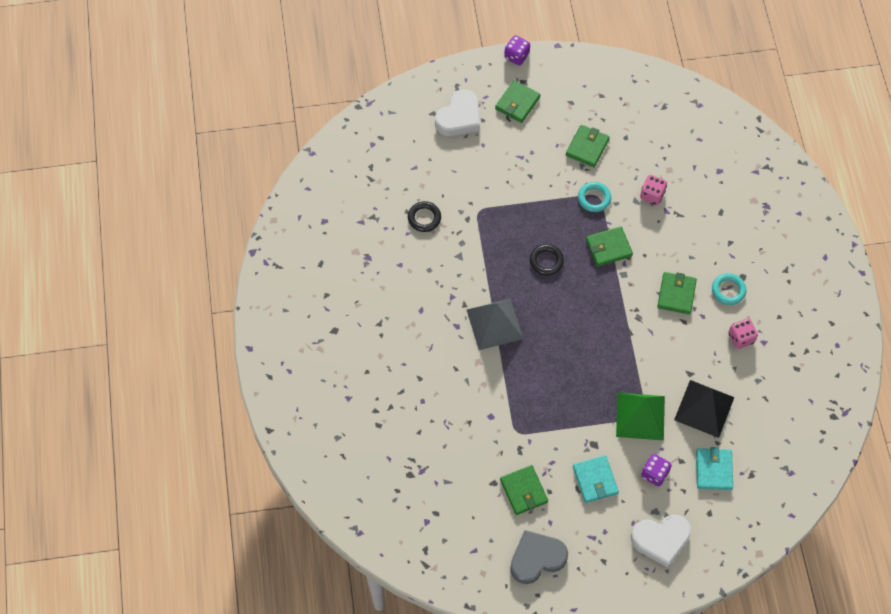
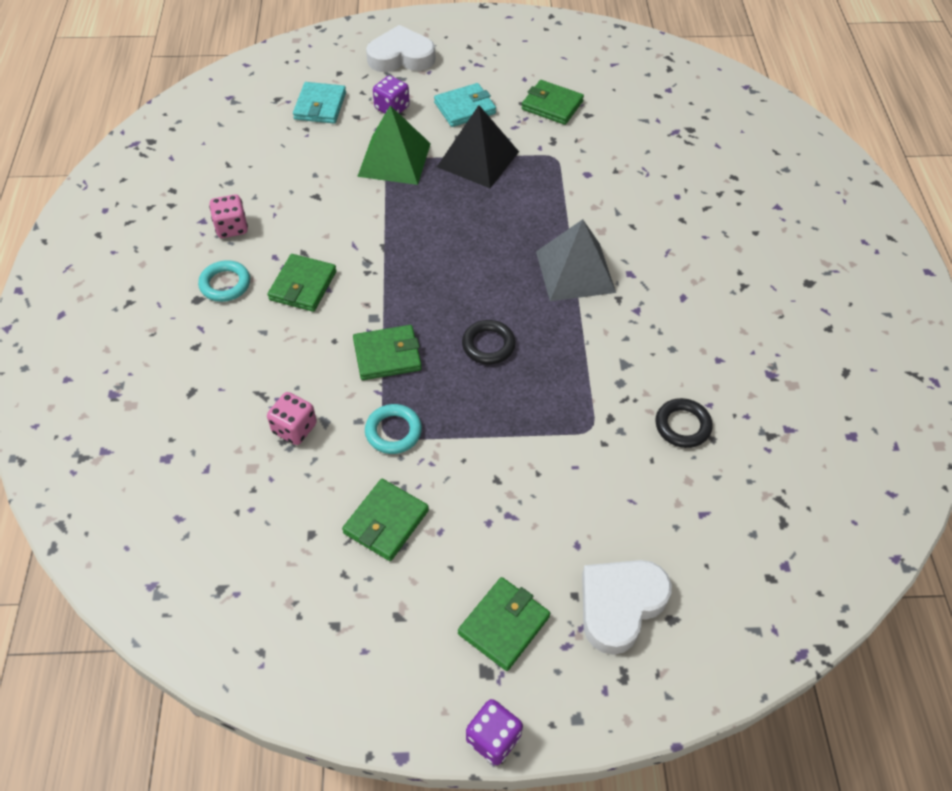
camera: 175 degrees left, 10 degrees down
(524, 491) = (552, 105): green wallet -> green wallet turned 45 degrees counterclockwise
(536, 558) = (543, 53): grey heart -> none
(595, 480) = (465, 108): turquoise wallet -> turquoise wallet turned 75 degrees clockwise
(704, 408) = (310, 160): black pyramid -> black pyramid (478, 159)

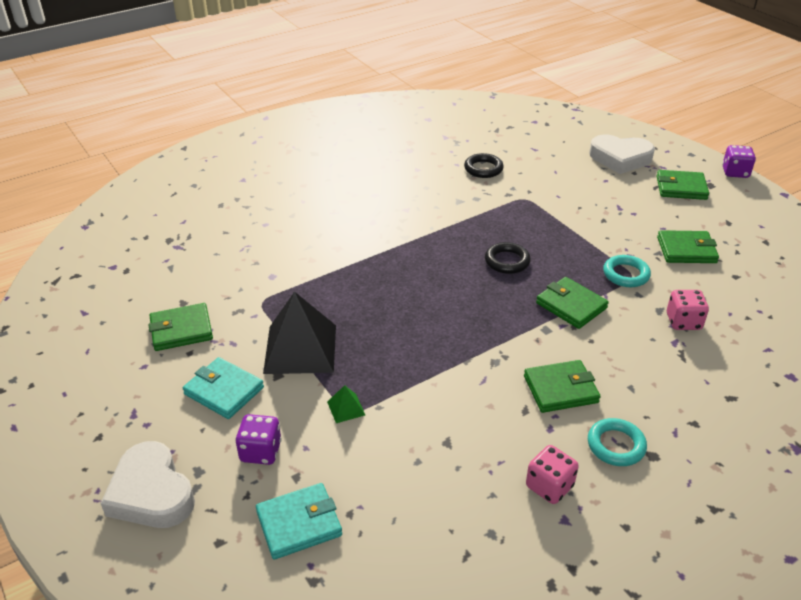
camera: 120 degrees left, 15 degrees down
(394, 160) = (346, 408): green pyramid -> green pyramid, size x0.42
(552, 105) = (181, 330): green wallet -> green wallet turned 75 degrees clockwise
(575, 271) = (394, 246): grey pyramid -> none

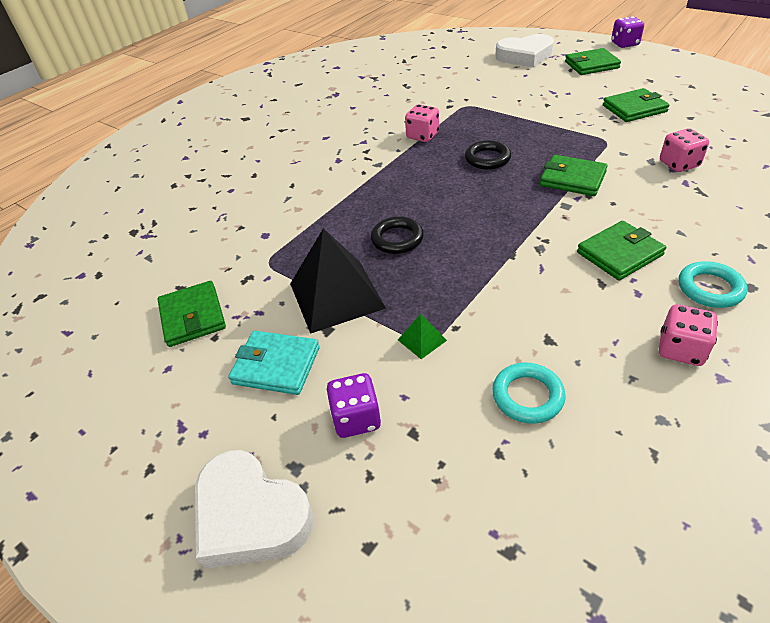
camera: 15 degrees left, 5 degrees up
(181, 330) = (193, 316): green wallet -> green wallet turned 75 degrees counterclockwise
(299, 523) = (449, 487): turquoise wallet -> none
(463, 219) = (422, 136): none -> pink dice
(483, 169) = (413, 92): black ring -> black ring (397, 239)
(626, 274) = (599, 141): turquoise ring -> turquoise ring (527, 396)

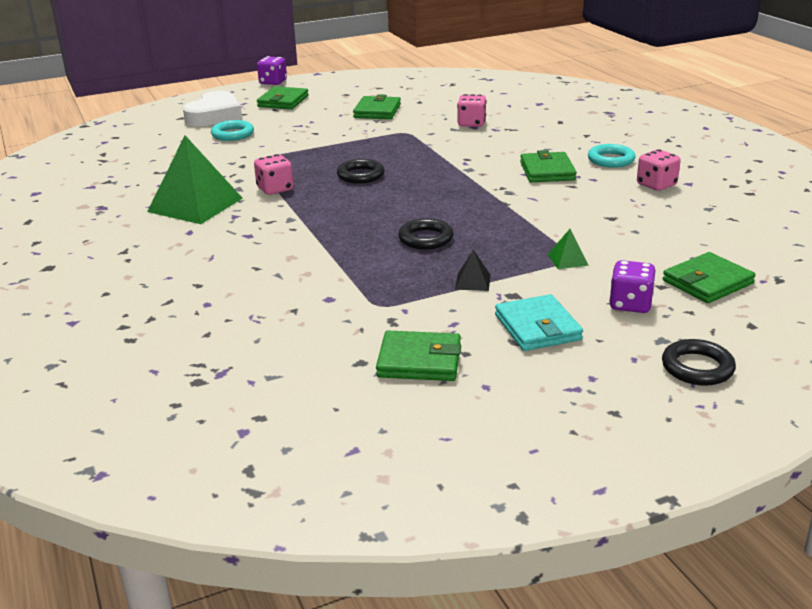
camera: 65 degrees left, 15 degrees down
(250, 515) = (697, 367): white heart -> black ring
(276, 365) = (537, 327): turquoise wallet -> turquoise wallet turned 60 degrees counterclockwise
(336, 295) = (473, 282): black pyramid -> black pyramid, size x0.42
(367, 120) = (195, 205): none -> green pyramid
(527, 396) = (658, 239): turquoise ring -> turquoise ring (232, 134)
(572, 179) = (438, 157): green wallet -> green wallet (707, 282)

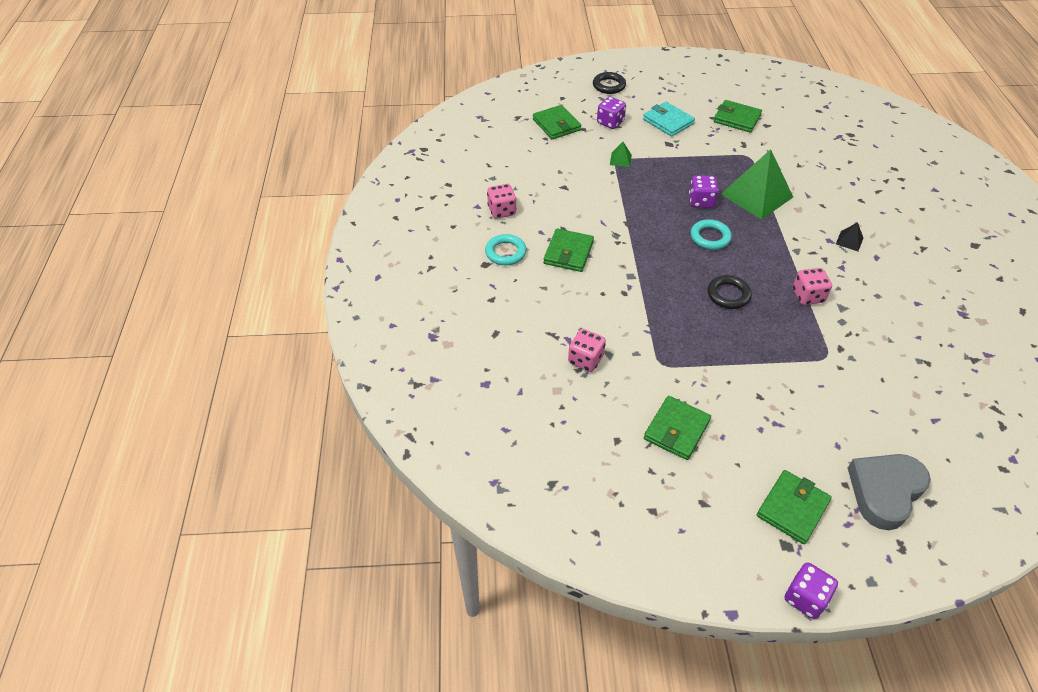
camera: 160 degrees left, 20 degrees up
(195, 205) = (878, 292): green pyramid -> green pyramid (757, 195)
(214, 116) = (884, 491): white heart -> grey heart
(232, 134) = (856, 425): turquoise ring -> turquoise ring (710, 237)
(426, 239) = (701, 201): black ring -> purple dice
(473, 282) = (687, 158): black pyramid -> black pyramid (849, 241)
(537, 327) = (668, 121): turquoise wallet -> turquoise wallet turned 45 degrees counterclockwise
(707, 282) = (556, 125): green wallet -> green wallet turned 75 degrees clockwise

